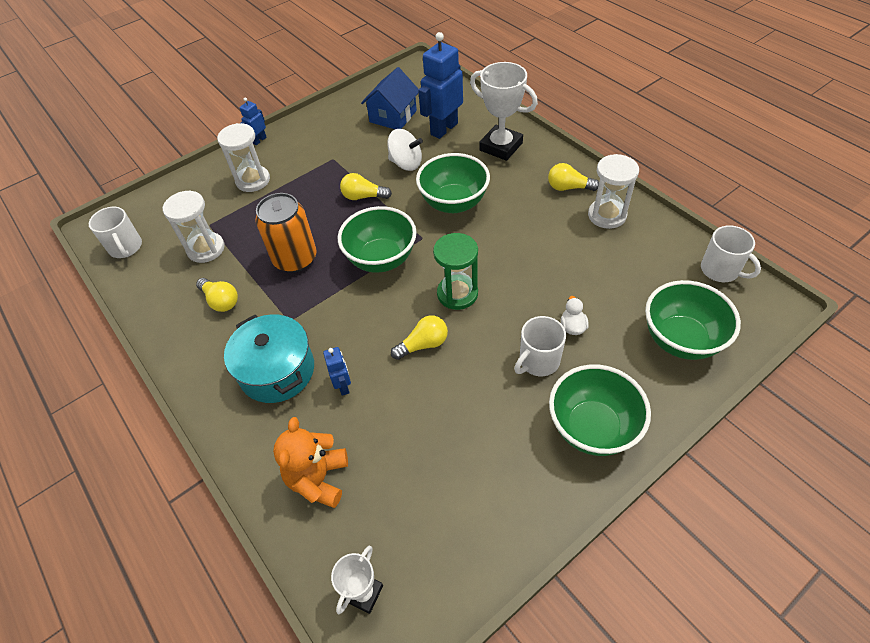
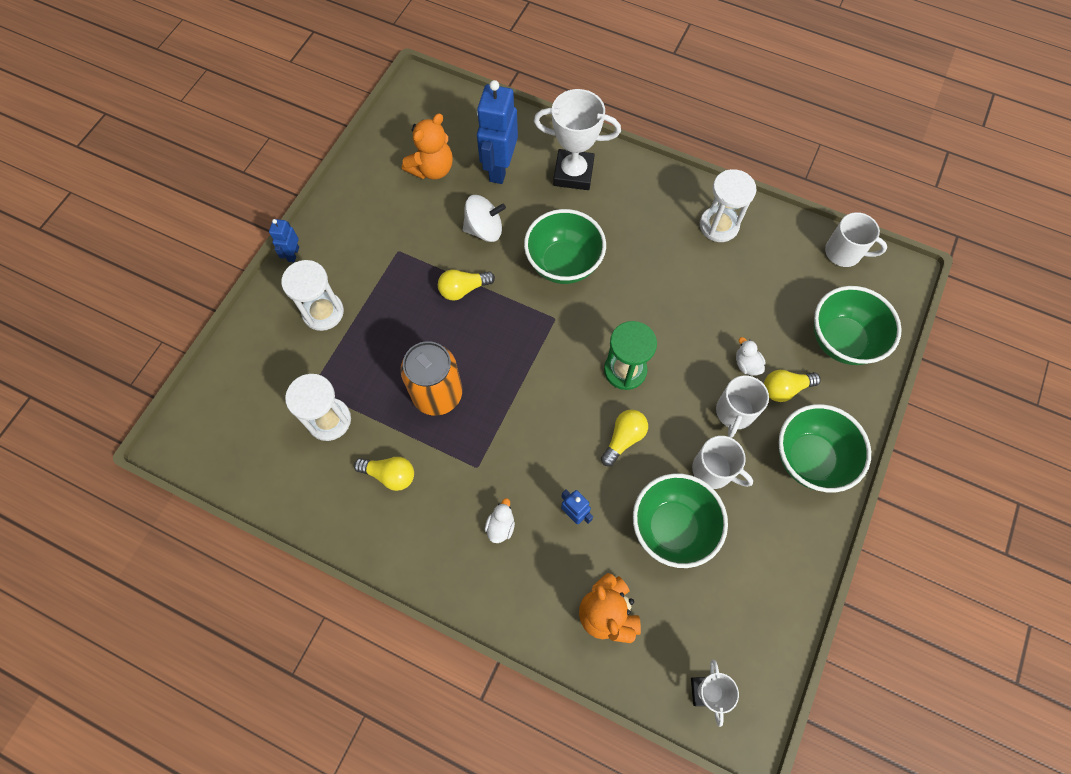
camera: 30 degrees left, 15 degrees up
(126, 247) = (232, 454): white mug -> white mug (713, 470)
(277, 371) = (500, 526): turquoise pot -> white duck
(381, 259) = (528, 359): green bowl -> green bowl (672, 527)
(393, 116) = (432, 169): blue house -> orange teddy bear
(568, 187) = (667, 204): yellow light bulb -> yellow light bulb (785, 389)

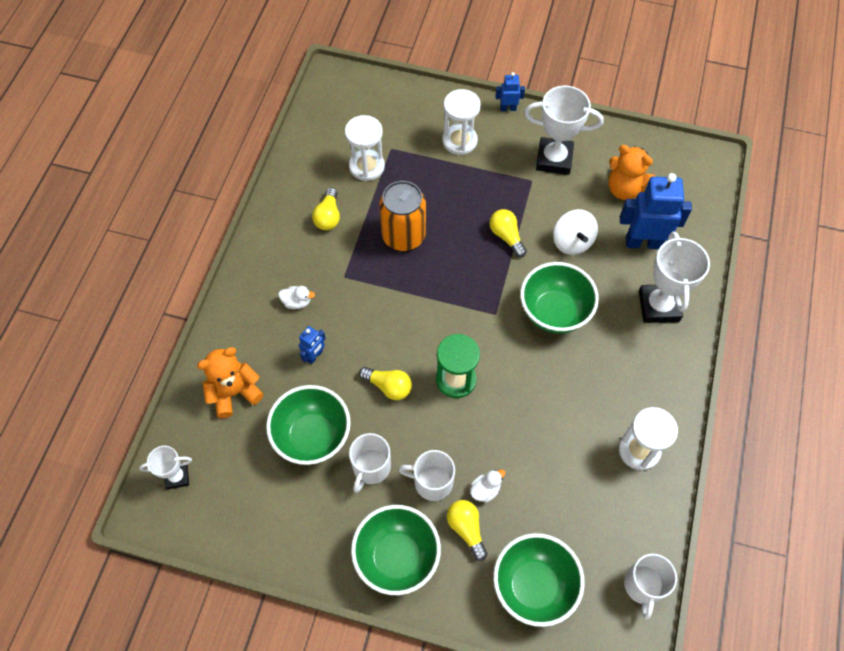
camera: 80 degrees right, 5 degrees down
(376, 224) = (554, 159): none -> white trophy

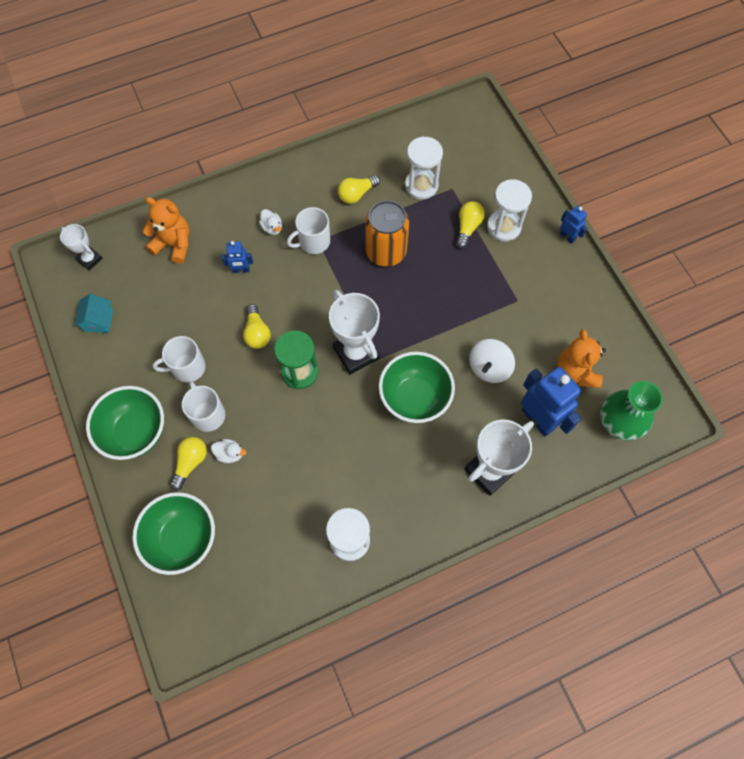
camera: 50 degrees right, 5 degrees up
(251, 513) = (98, 320): none -> turquoise house
(312, 436) = (181, 315): green bowl -> none
(506, 236) = (450, 319): yellow light bulb -> yellow light bulb (467, 227)
(554, 159) = (552, 302): white trophy -> white trophy (356, 353)
(643, 585) = (241, 618): white mug -> white mug (313, 242)
(688, 194) = (618, 423): none -> green vase

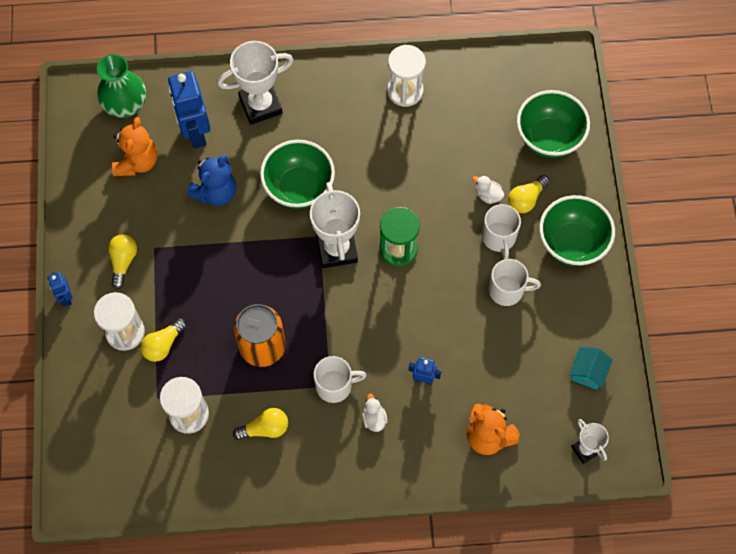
camera: 160 degrees left, 0 degrees up
(257, 333) = (427, 303): yellow light bulb -> yellow light bulb (123, 262)
(489, 368) = (216, 192): white spinning top -> blue teddy bear

